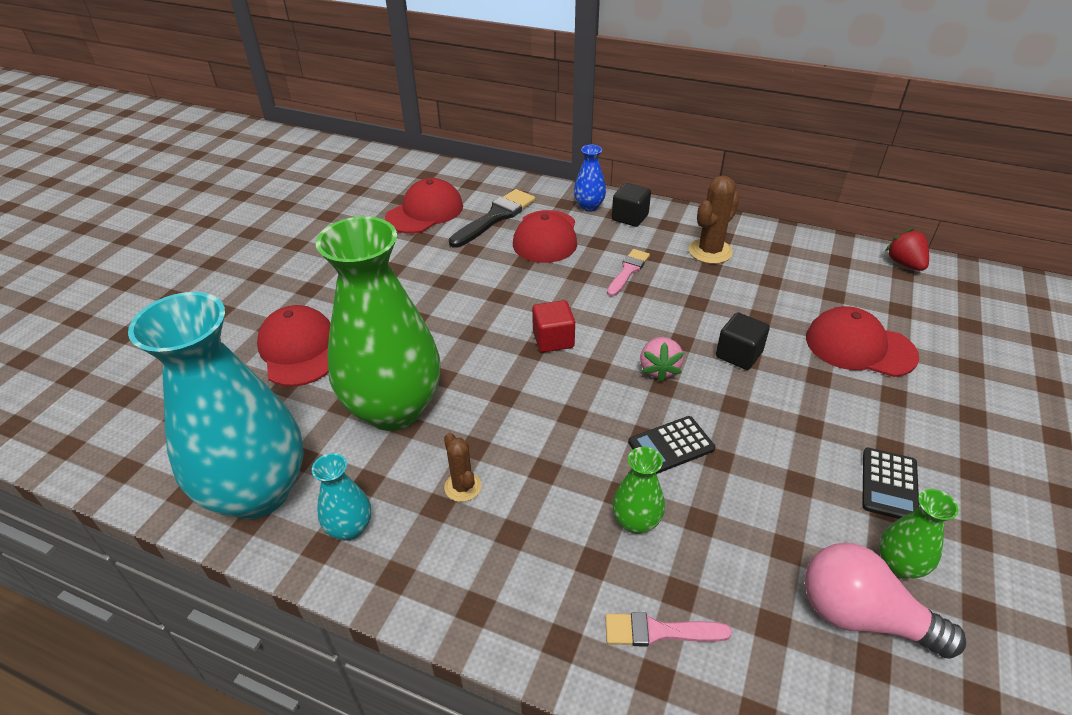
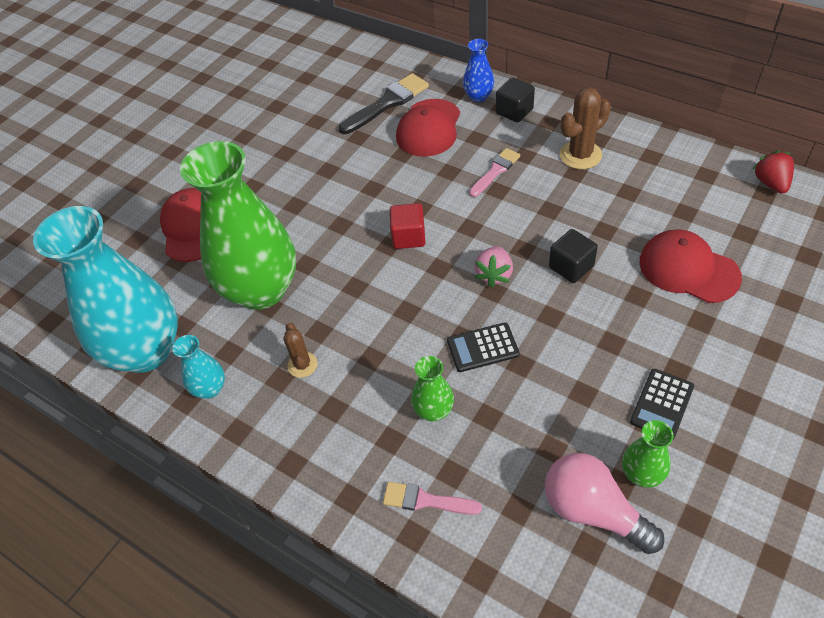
camera: 15 degrees right, 10 degrees up
(425, 212) = (324, 93): red cap -> none

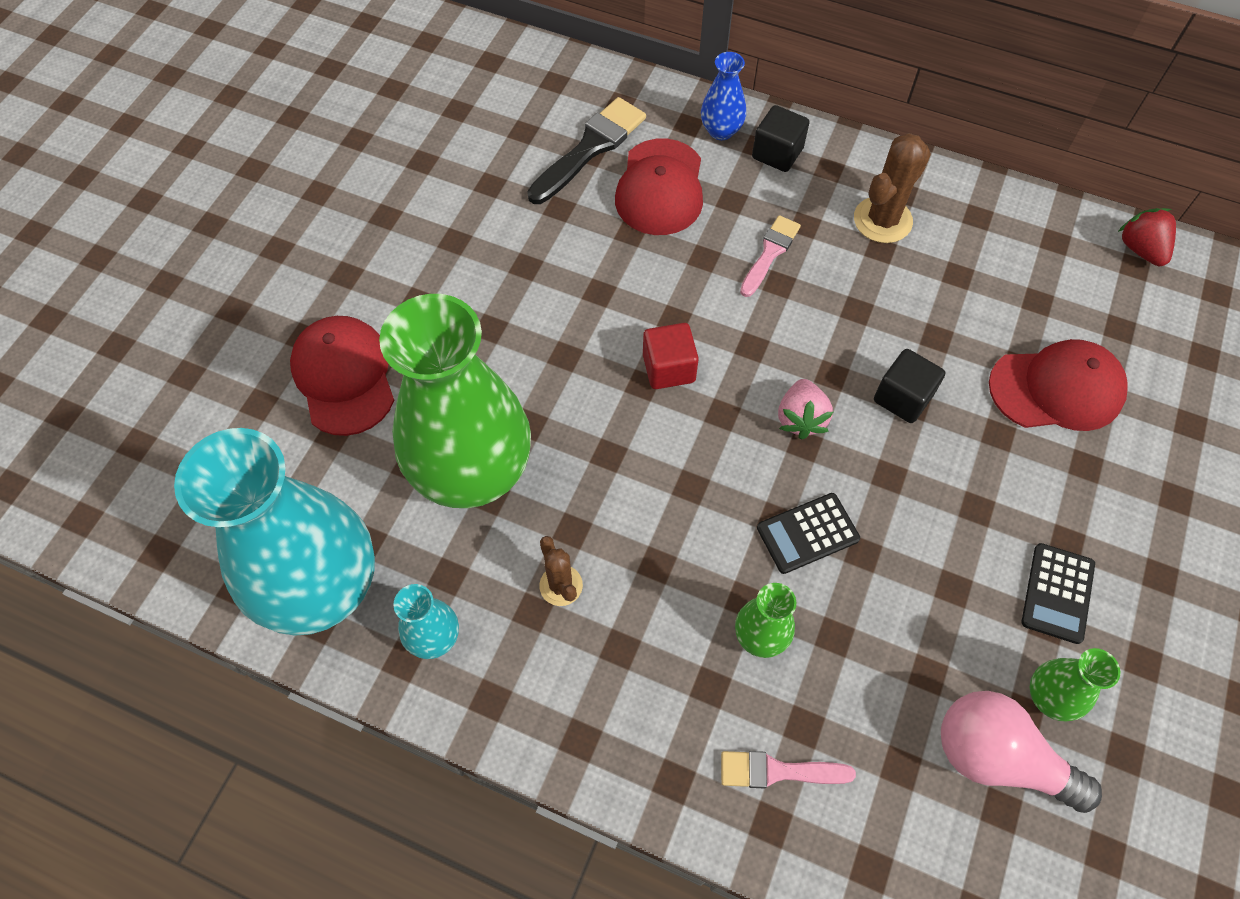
camera: 15 degrees left, 10 degrees up
(688, 269) = (1057, 389): red cap -> red cap turned 150 degrees clockwise

